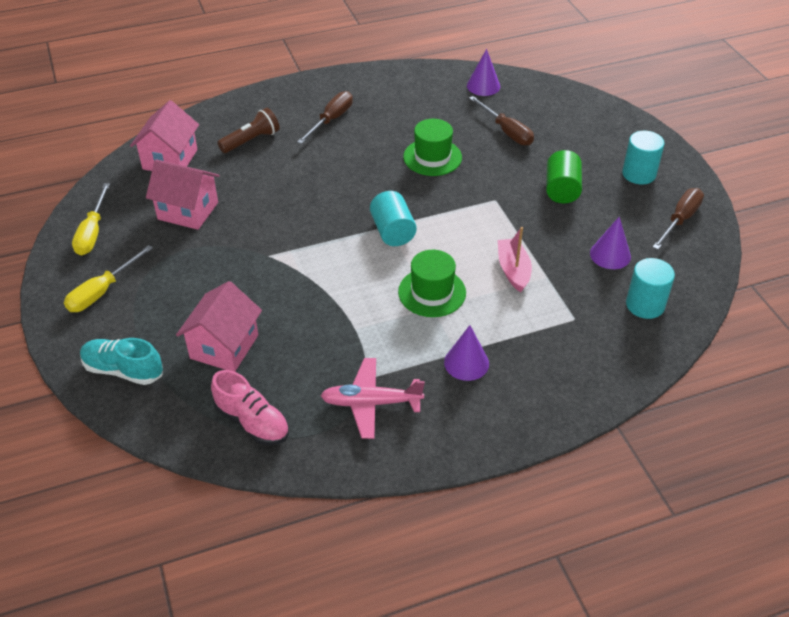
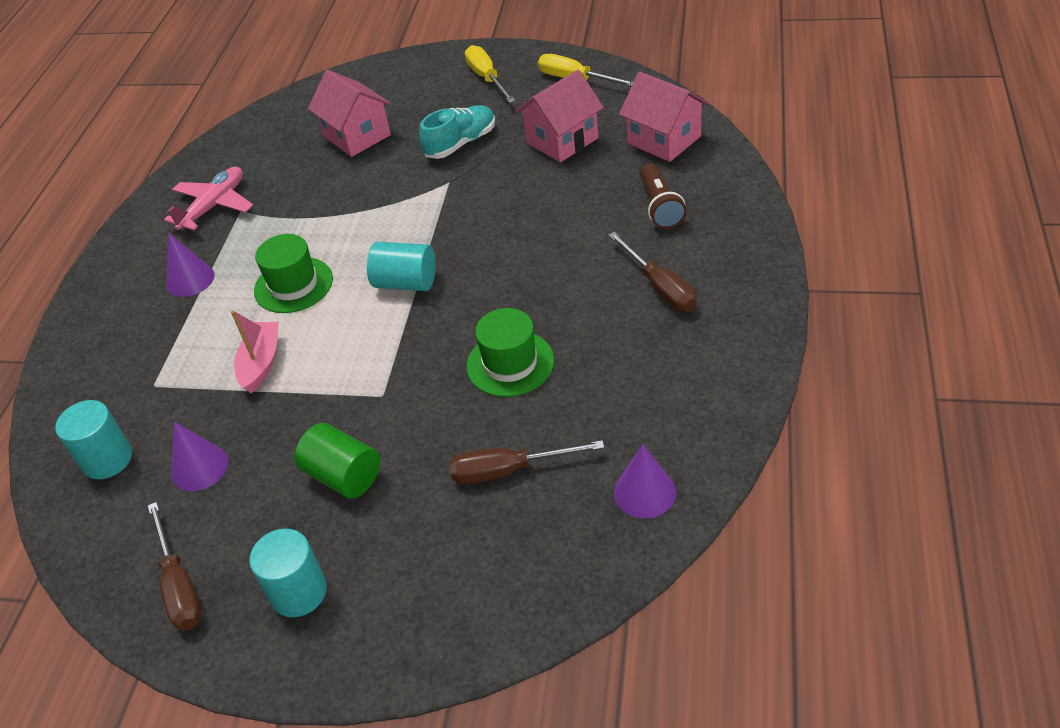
camera: 125 degrees right, 0 degrees up
(123, 370) = (384, 81): turquoise shoe -> turquoise shoe (461, 143)
(252, 422) = (265, 138): pink shoe -> none
(513, 270) = (261, 363): pink boat -> pink boat turned 105 degrees counterclockwise

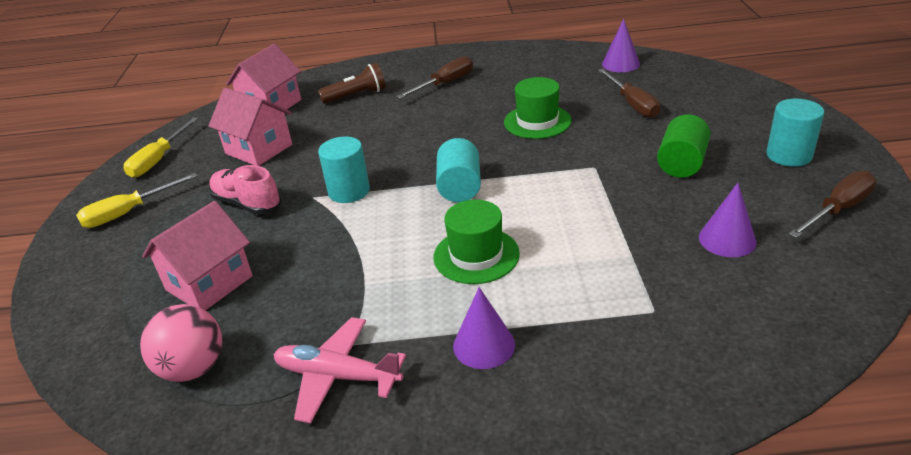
camera: 105 degrees left, 10 degrees down
(107, 459) = (763, 307): turquoise cylinder -> turquoise cylinder (349, 191)
(261, 363) = (589, 243): pink boat -> none
(269, 141) = (193, 368): none -> pink ball
(461, 143) = (247, 204): turquoise shoe -> pink shoe

